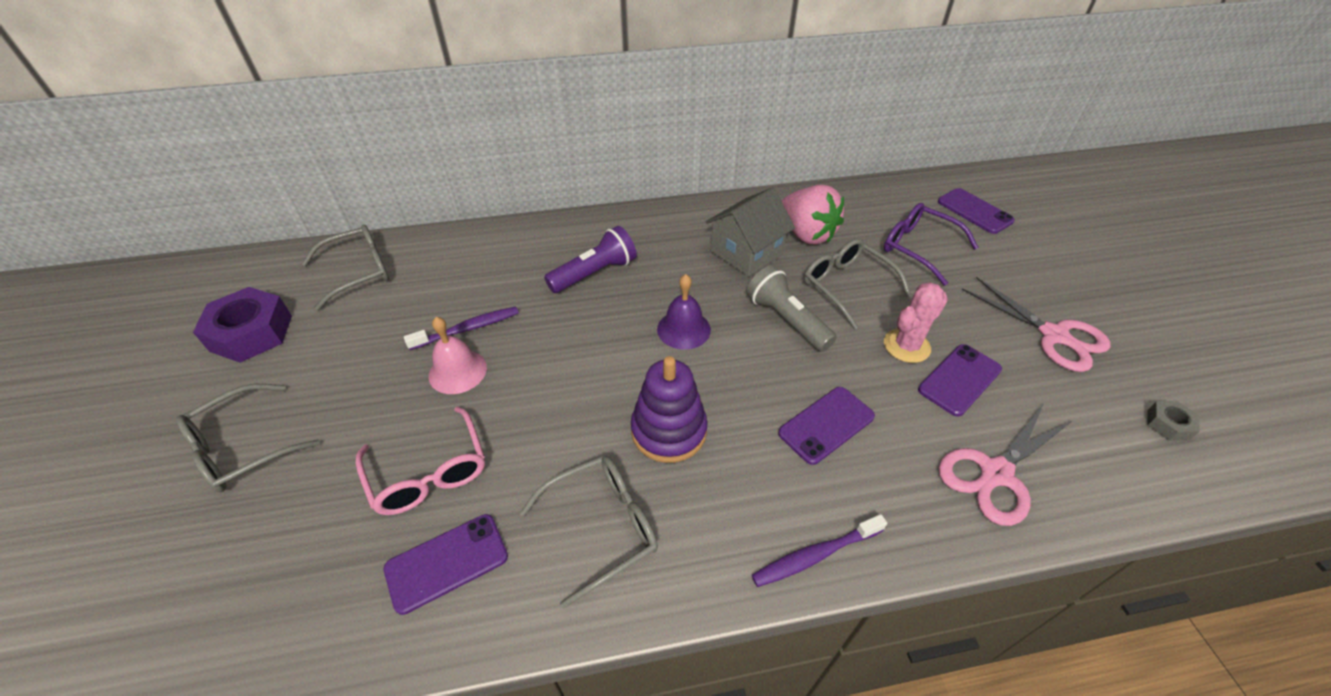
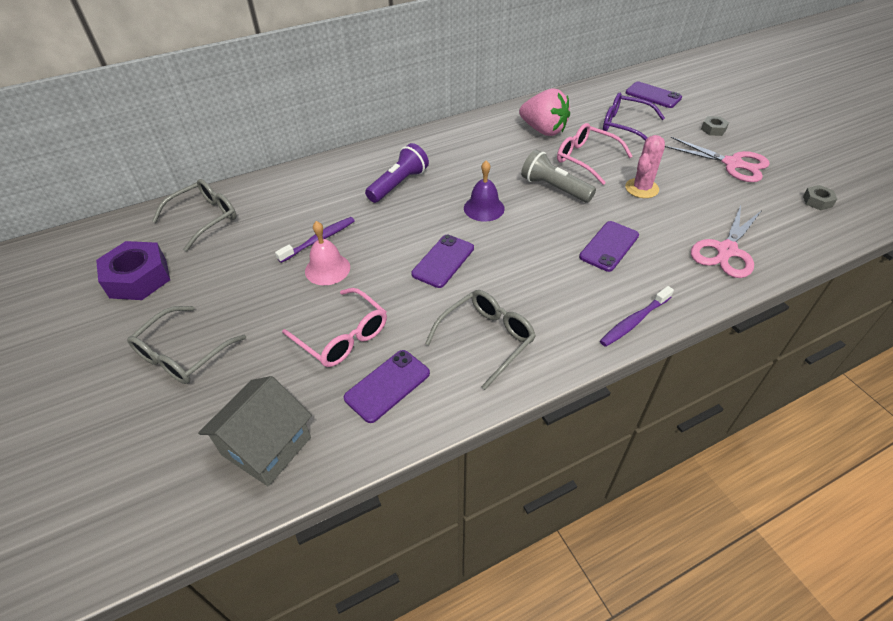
camera: 15 degrees left, 0 degrees up
(669, 431) = (504, 273): purple stacking toy -> none
(746, 253) = (505, 150): grey house -> grey house (266, 446)
(846, 286) = (586, 159): grey glasses -> pink glasses
(959, 379) = (683, 202): purple phone -> purple phone (443, 261)
(1043, 277) = (713, 129): none -> grey nut

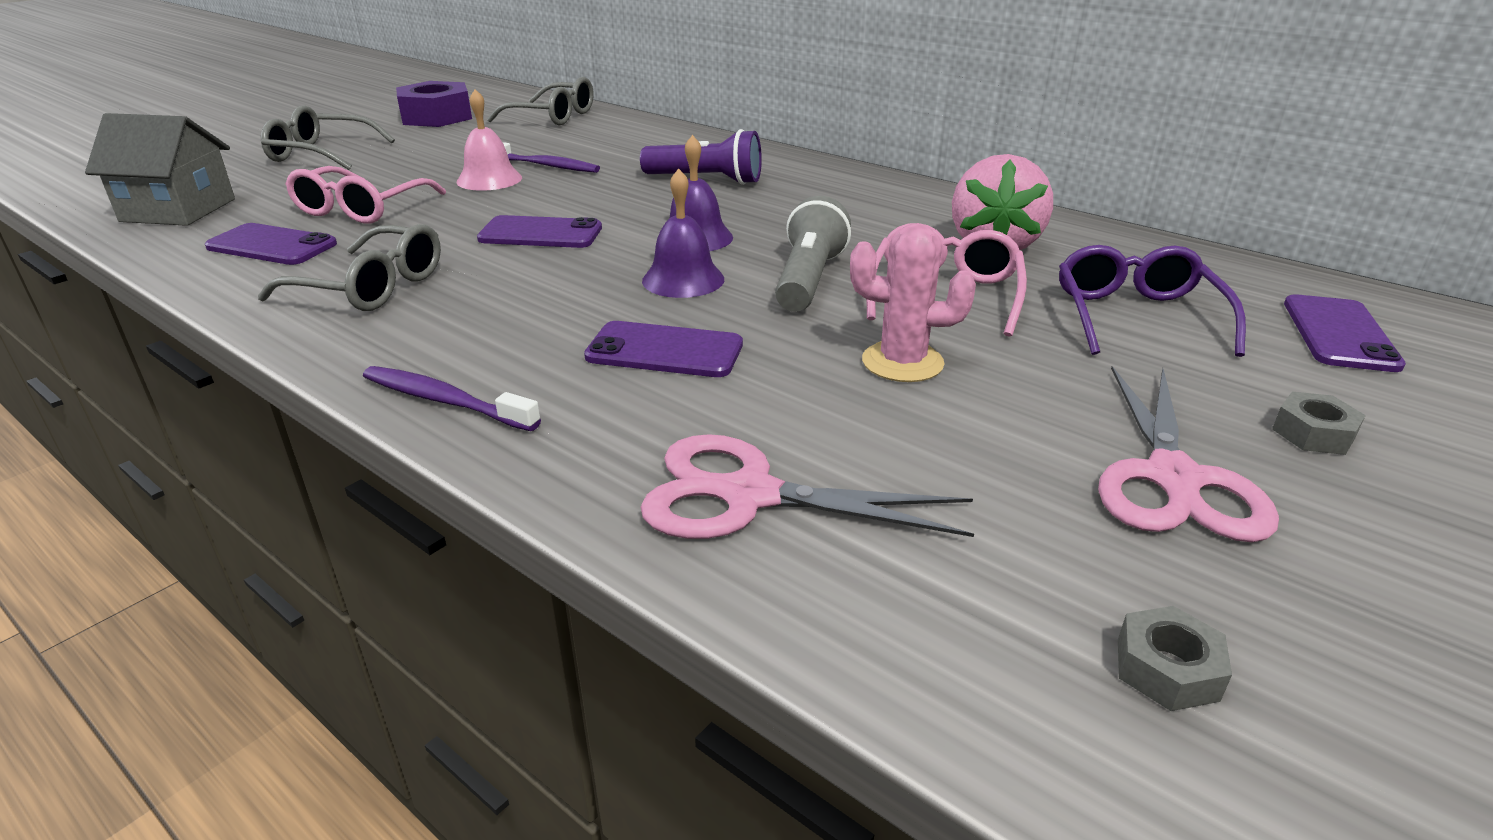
camera: 65 degrees right, 15 degrees down
(535, 224) = (683, 279): none -> purple bell

